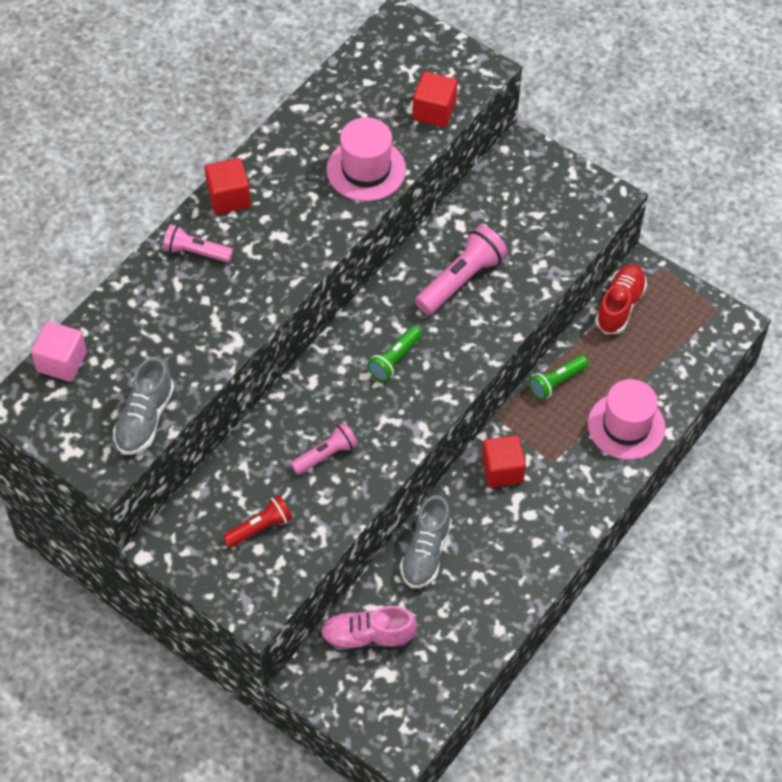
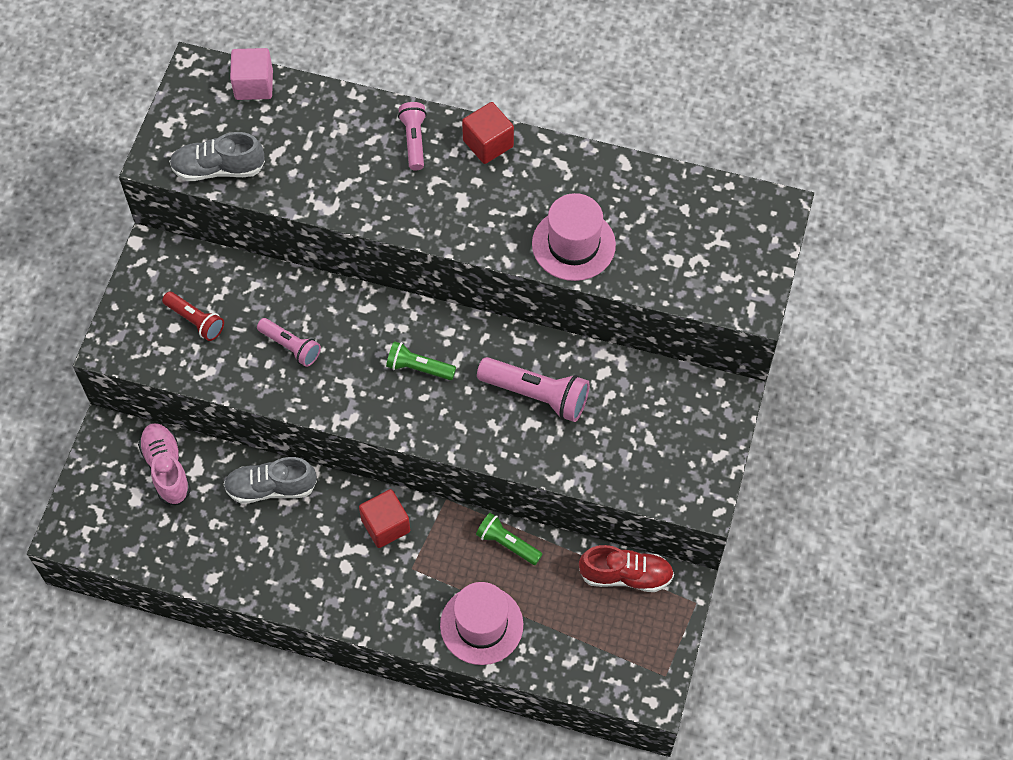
camera: 70 degrees right, 5 degrees up
(434, 111) = (675, 279): red cube -> none

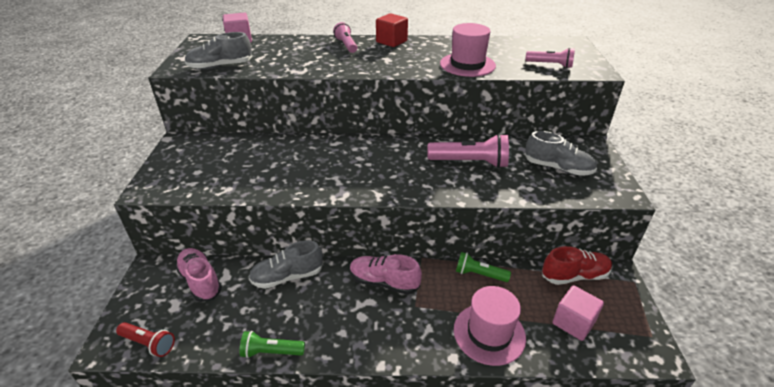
camera: 15 degrees left, 25 degrees down
(195, 320) = (214, 166): red flashlight -> red flashlight (149, 343)
(291, 346) = (288, 167): pink flashlight -> pink flashlight (550, 65)
(385, 525) = (384, 282): red cube -> pink shoe
(418, 368) = (383, 163): green flashlight -> green flashlight (271, 352)
(585, 636) = (573, 322): none -> pink cube
(649, 434) = (558, 168): none -> grey shoe

